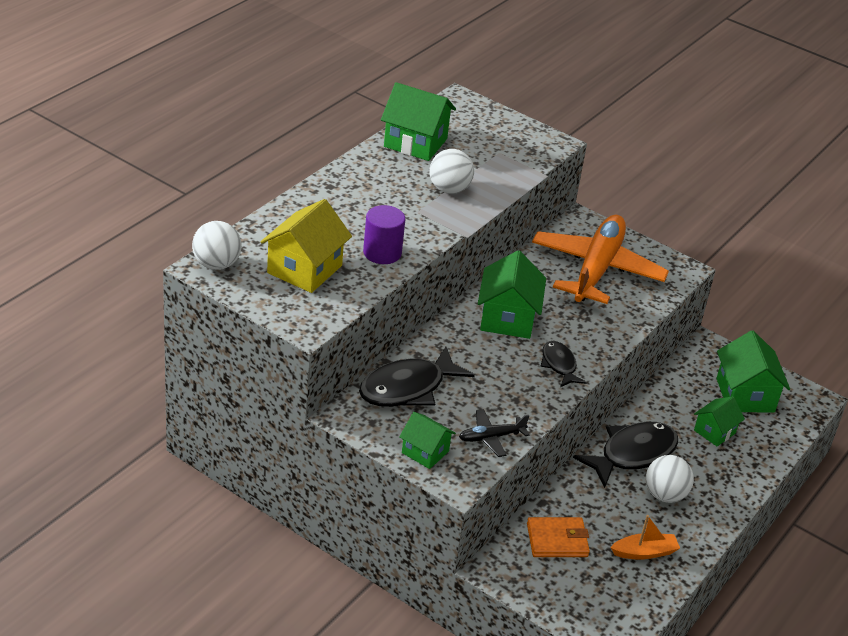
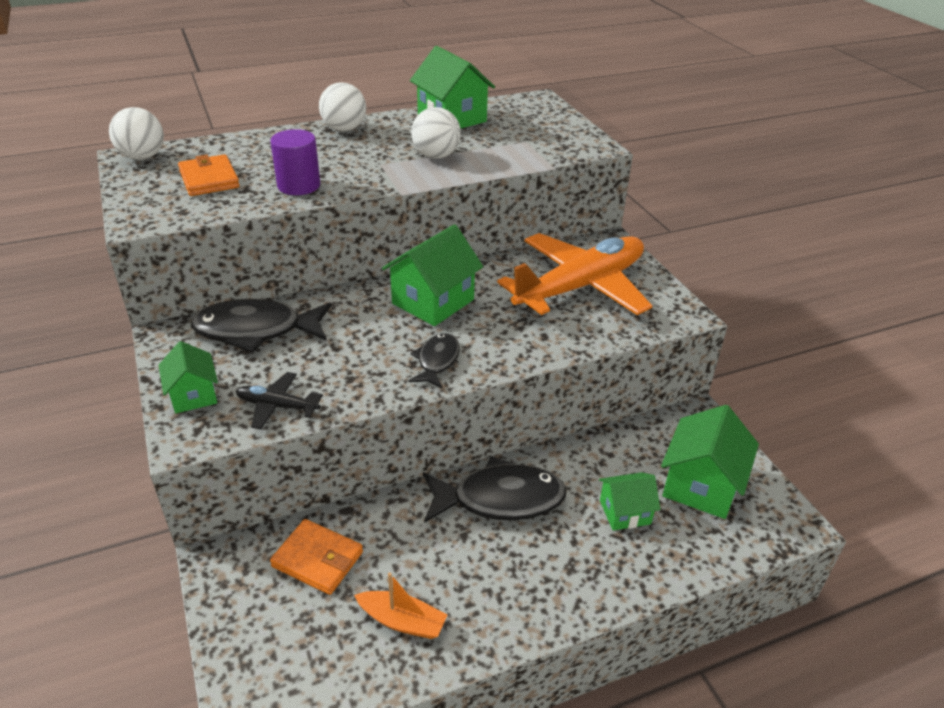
camera: 35 degrees right, 0 degrees up
(304, 269) = (209, 179): yellow house -> orange wallet
(665, 495) = (494, 561): white ball -> white ball (344, 129)

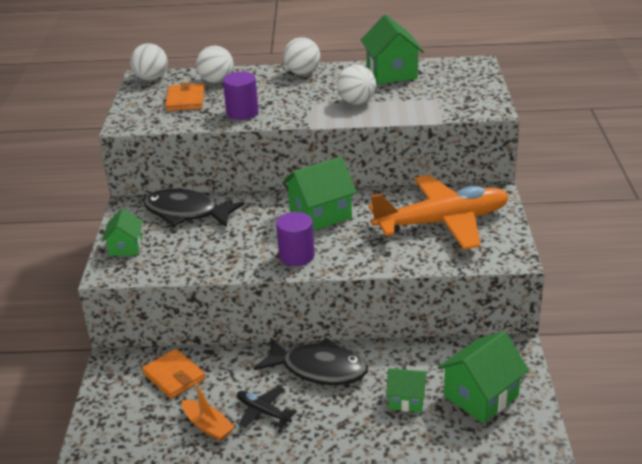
camera: 25 degrees right, 5 degrees down
(237, 150) = (216, 81): none -> white ball
(277, 406) = (173, 264): black plane -> black plane (263, 411)
(437, 361) = (296, 256): black fish -> purple cylinder

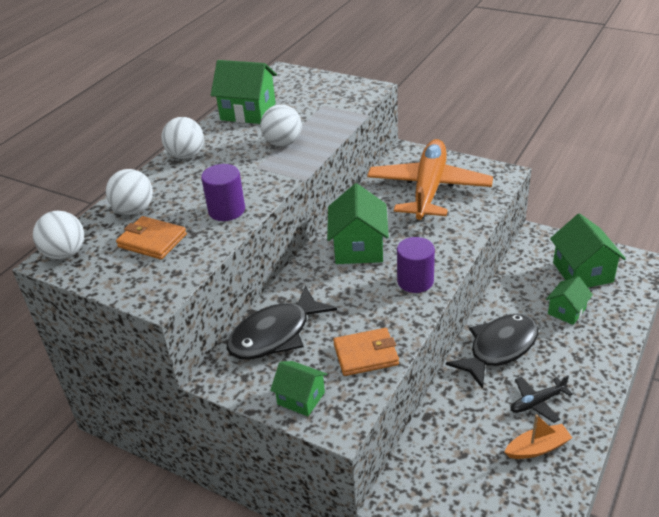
camera: 60 degrees left, 5 degrees up
(174, 376) = (450, 454): orange wallet -> orange wallet (366, 354)

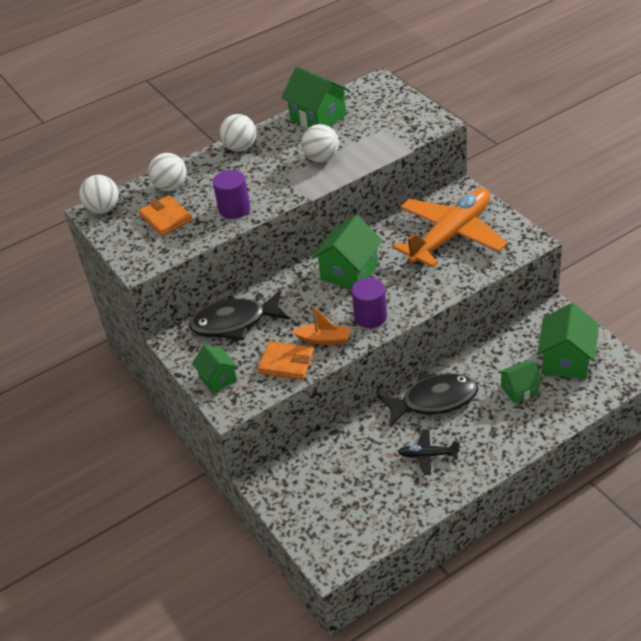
camera: 30 degrees right, 5 degrees up
(537, 448) = (398, 489): orange boat -> orange boat (324, 339)

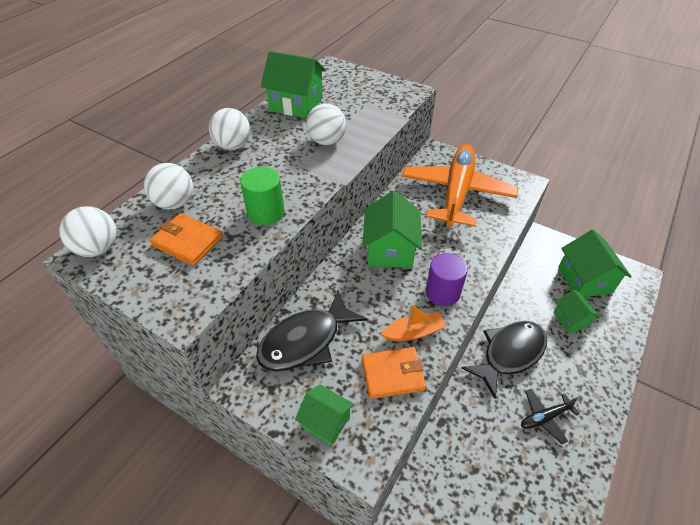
camera: 30 degrees left, 5 degrees up
(234, 209) = (266, 212): purple cylinder -> green cylinder
(519, 390) = (571, 319): green house -> green house turned 60 degrees counterclockwise

